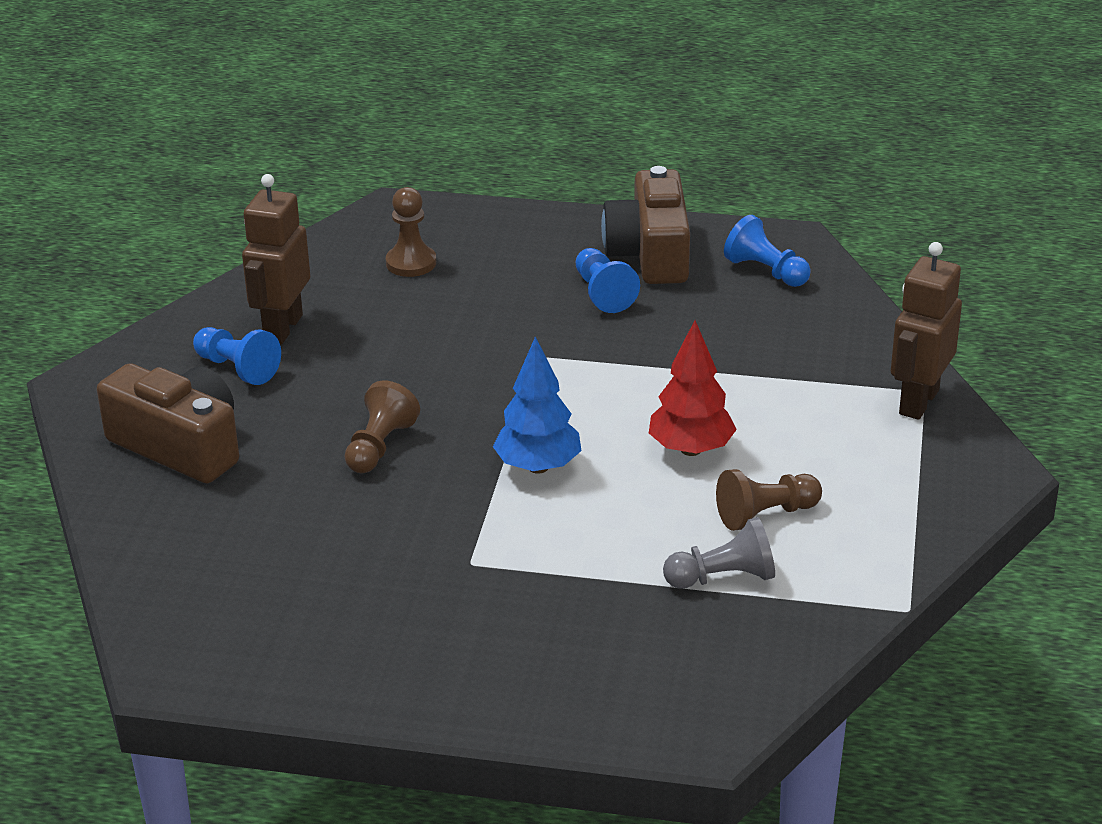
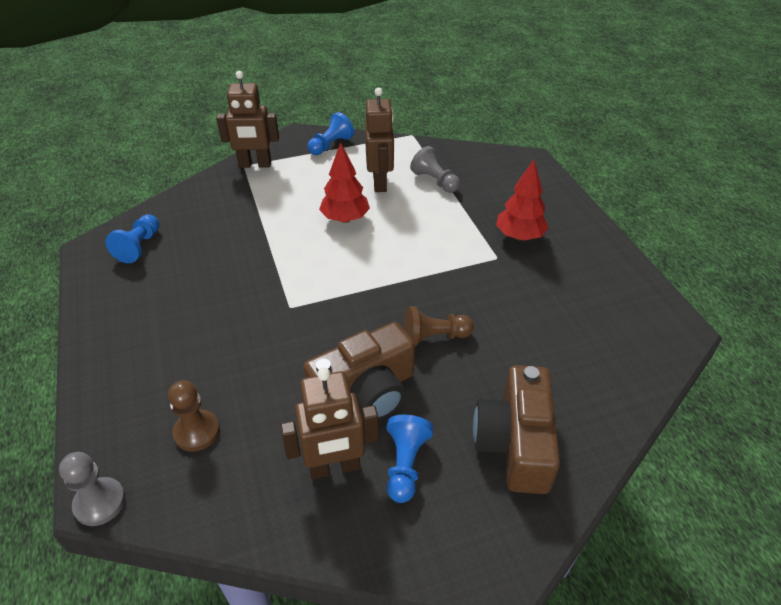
camera: 120 degrees left, 10 degrees up
(384, 206) = (100, 502): none -> grey pawn
(497, 608) = (519, 236): none -> red tree
(538, 467) = (401, 265): blue tree -> none
(603, 293) = (197, 306): blue pawn -> blue pawn (331, 145)
(650, 253) = (132, 303): brown camera -> brown camera (365, 391)
(765, 515) = (380, 182): brown pawn -> brown robot

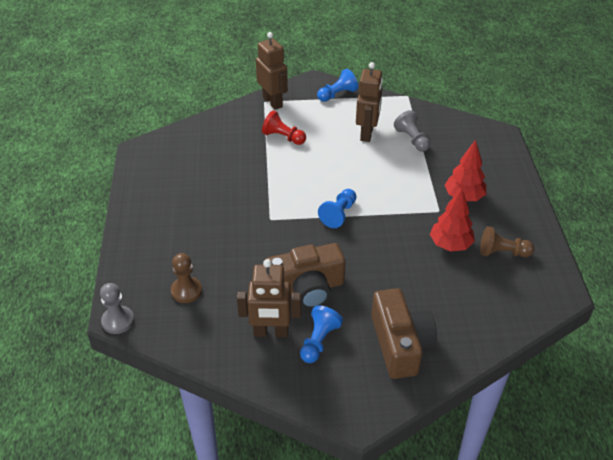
camera: 15 degrees right, 0 degrees up
(139, 246) = (173, 154): blue pawn -> blue pawn (339, 214)
(255, 165) = (273, 102): brown robot -> brown robot turned 135 degrees counterclockwise
(279, 203) = (283, 137): none -> red pawn
(345, 219) = (330, 159): red tree -> red tree (450, 245)
(434, 337) = (368, 261): brown pawn -> brown pawn (502, 252)
(515, 443) = (400, 344): brown camera -> brown camera turned 150 degrees clockwise

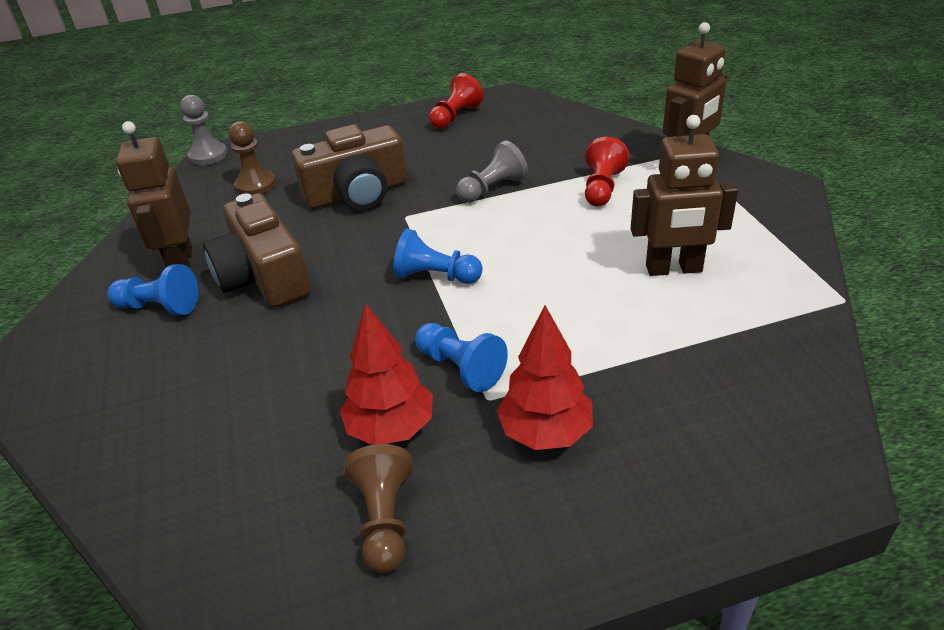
camera: 80 degrees right, 5 degrees down
(153, 178) = (455, 116): none -> red pawn
(337, 94) = (766, 216): blue pawn -> blue pawn (460, 368)
(400, 344) = (143, 394): brown camera -> brown camera (357, 193)
(412, 139) = (695, 329): grey pawn -> grey pawn (492, 189)

